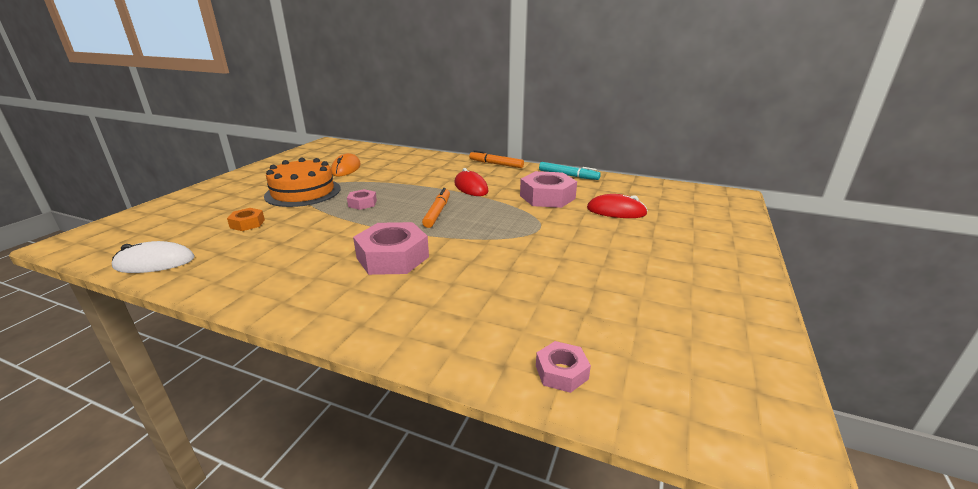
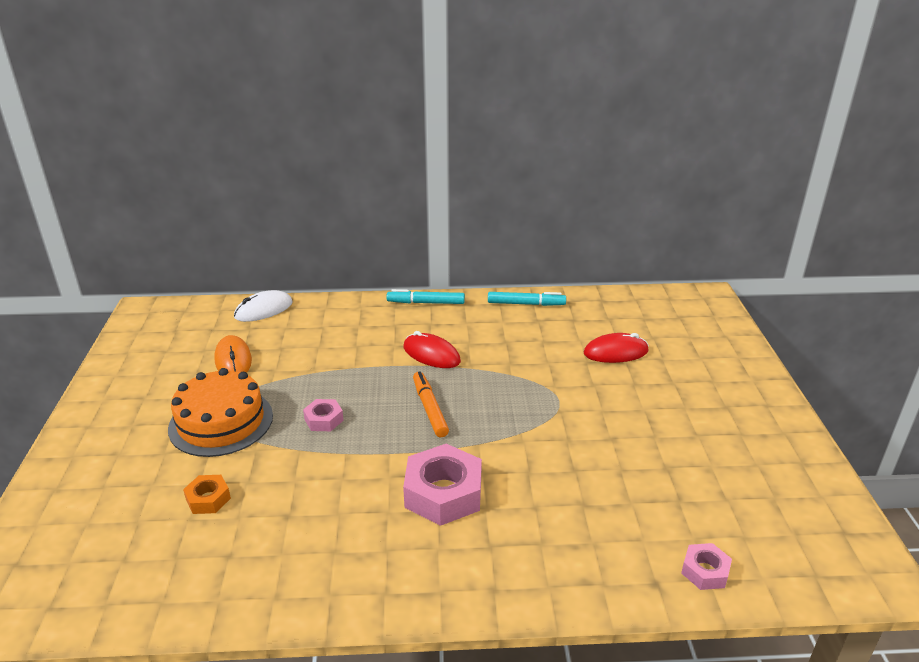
camera: 25 degrees left, 5 degrees up
(155, 262) = (160, 599): white mouse -> white mouse (263, 310)
(496, 164) = (426, 303): orange marker -> turquoise marker
(547, 197) = (530, 348): pink nut -> none

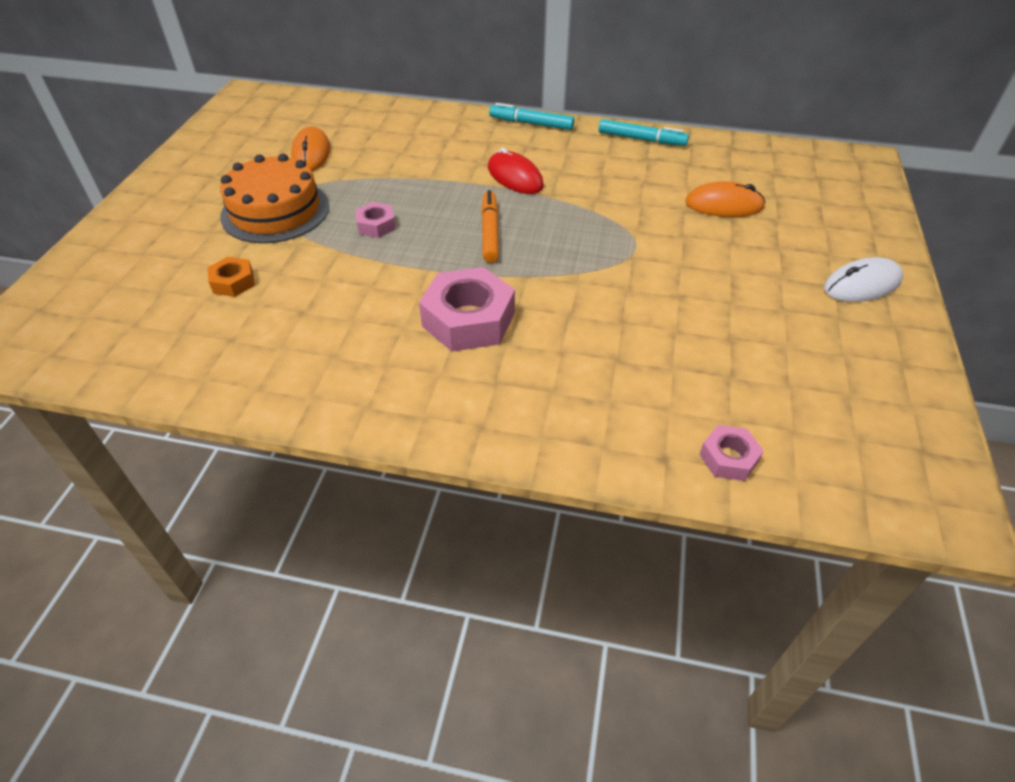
camera: 15 degrees right, 15 degrees up
(263, 310) = (361, 109): white mouse -> white mouse (862, 285)
(615, 352) = (724, 205): red mouse -> orange mouse

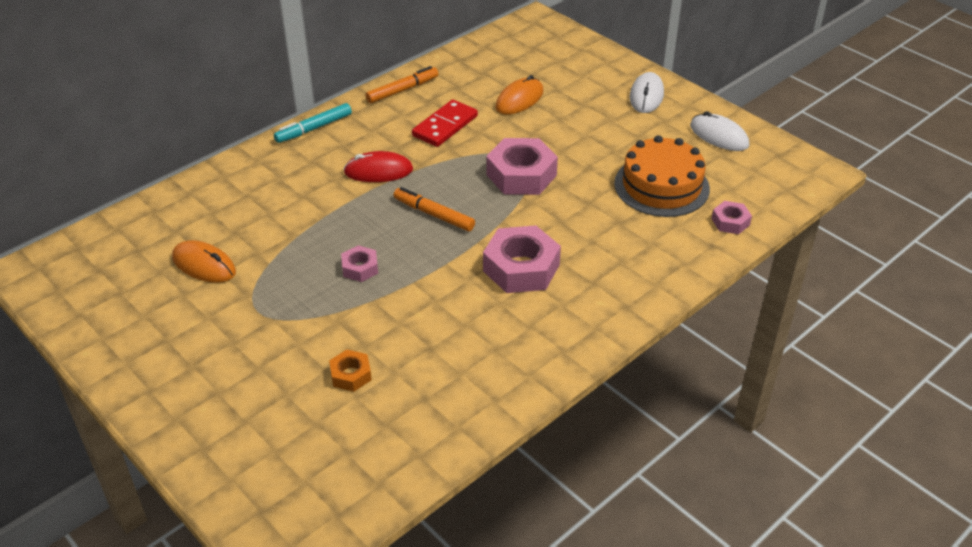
camera: 55 degrees left, 5 degrees down
(275, 211) = (273, 318): orange cake -> orange cake (661, 186)
(610, 257) = (521, 175): none -> pink nut
(623, 182) = (445, 126): none -> red domino
(641, 139) = (402, 90): turquoise marker -> orange marker
(878, 376) = (719, 136): none -> white mouse

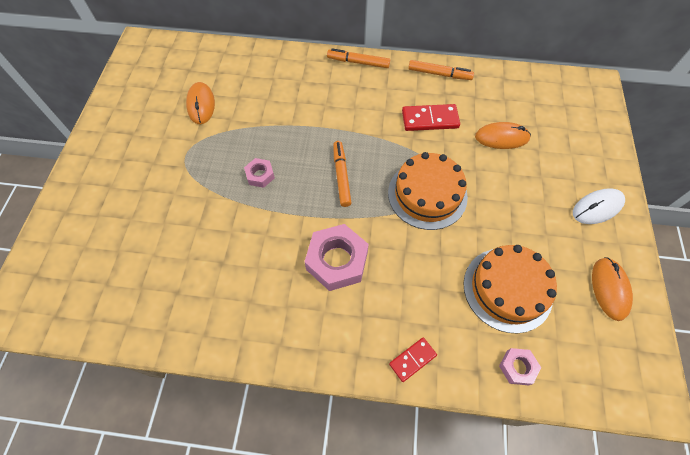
camera: 50 degrees right, 20 degrees up
(314, 128) = (358, 62): turquoise marker -> orange marker
(351, 375) = (168, 239): orange nut -> none
(378, 171) = (353, 119): red mouse -> none
(521, 175) = (427, 194): pink nut -> orange cake
(664, 275) = (412, 359): none -> red domino
(719, 136) = (609, 289): white mouse -> orange mouse

